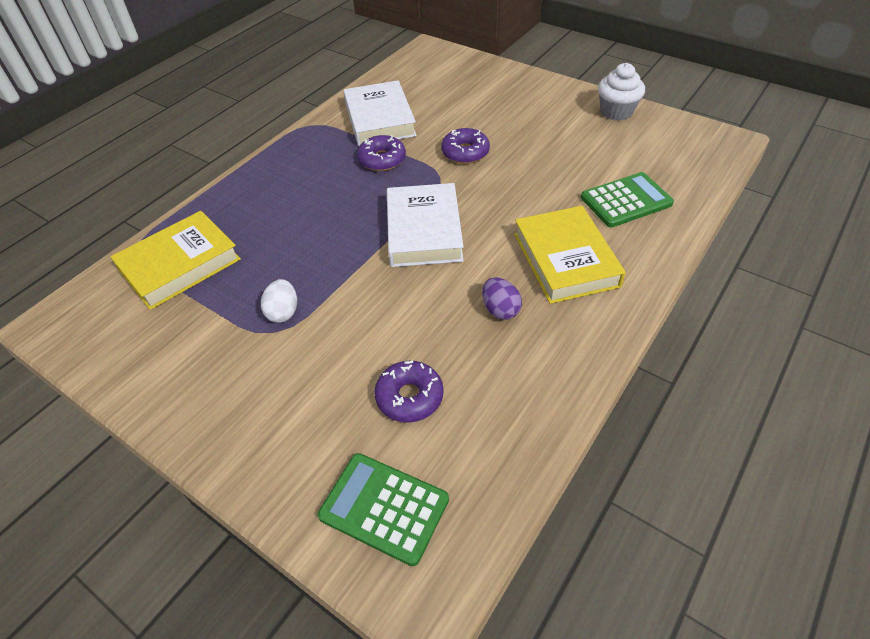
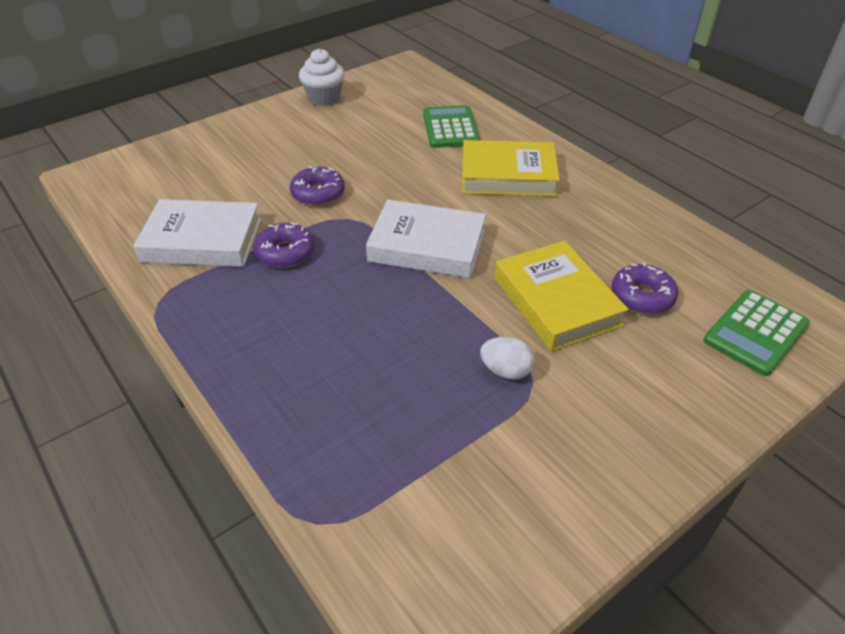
camera: 75 degrees left, 5 degrees down
(180, 265) = (378, 468): yellow book -> yellow book (556, 301)
(500, 310) = (554, 223): purple egg -> none

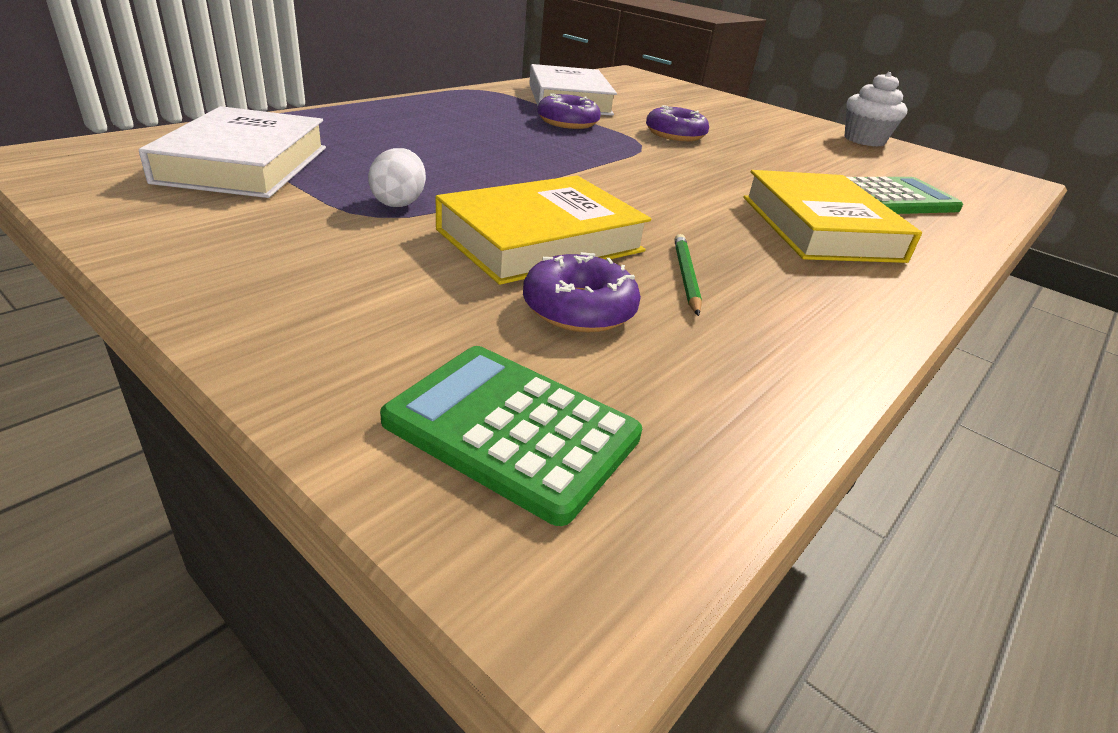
camera: 75 degrees right, 10 degrees down
(427, 246) = (617, 175): white book -> white book (245, 164)
(591, 247) = (685, 276): none -> green pencil

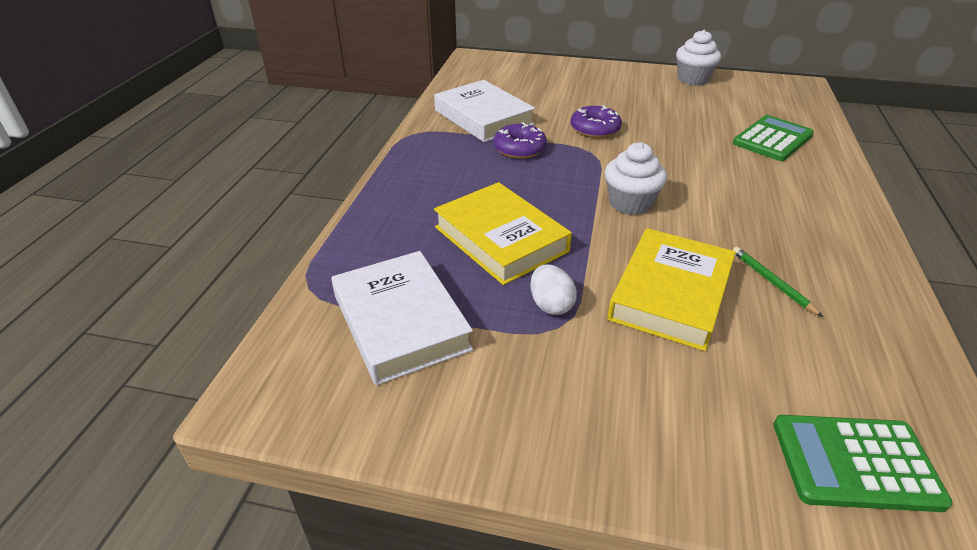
camera: 25 degrees left, 5 degrees up
(579, 309) = (764, 346): purple donut -> none
(619, 180) = (630, 203): none -> white cupcake
(819, 228) = (774, 193): yellow book -> yellow book (500, 239)

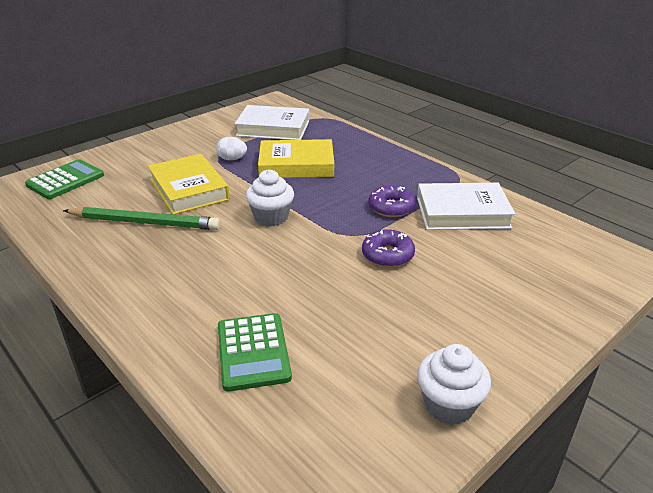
camera: 125 degrees right, 5 degrees down
(772, 282) = (145, 222): green pencil -> green pencil, size x2.09

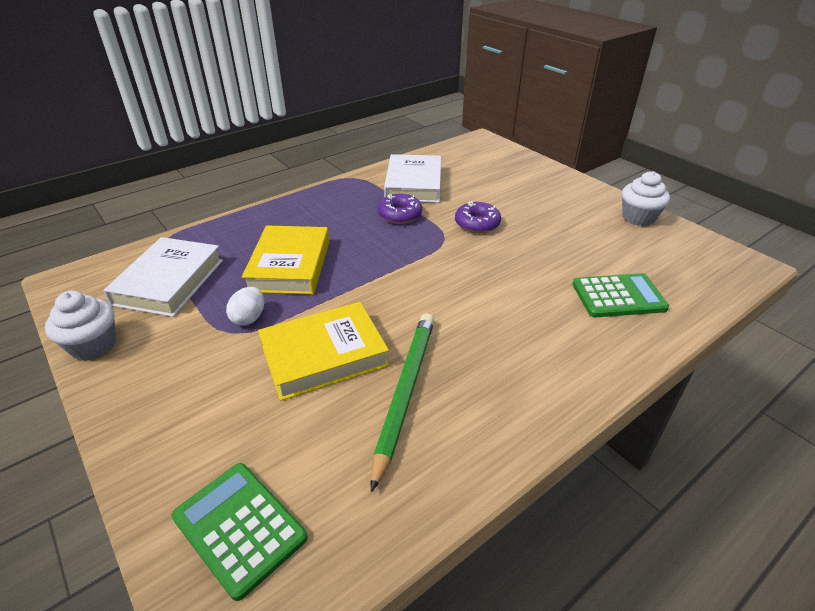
camera: 85 degrees left, 5 degrees up
(271, 217) = (407, 285): white cupcake -> white cupcake (93, 345)

